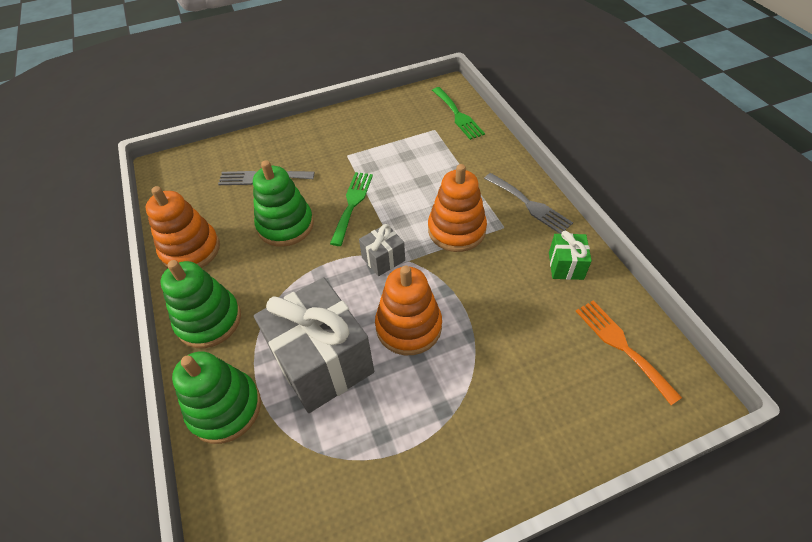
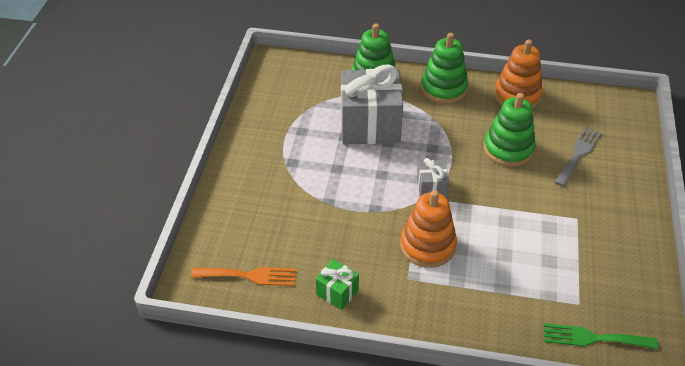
camera: 120 degrees right, 5 degrees down
(352, 204) = (506, 195): green fork -> none
(408, 326) = (361, 174): orange stacking toy -> none
(529, 205) = (419, 313): grey fork -> none

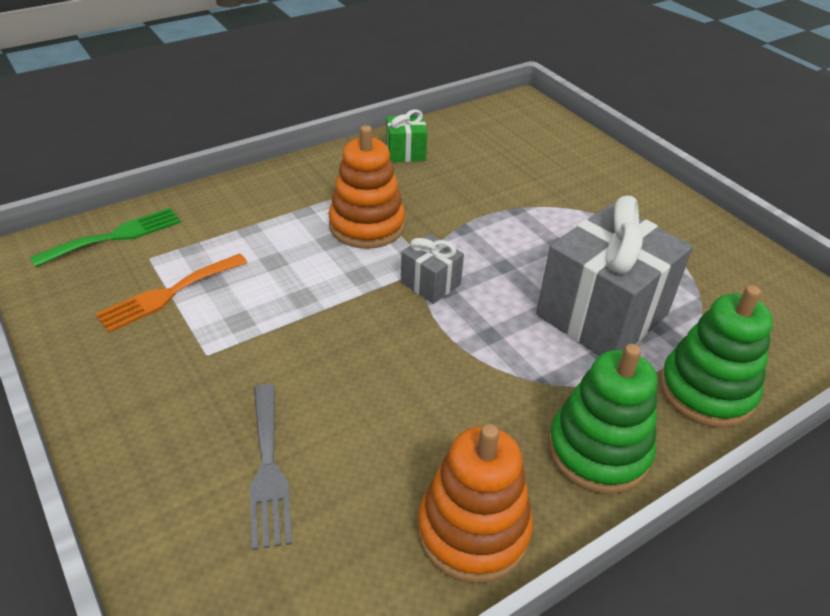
camera: 135 degrees right, 5 degrees down
(249, 276) = (491, 129): orange fork -> orange fork (168, 294)
(508, 149) = (388, 402): green stacking toy -> none

